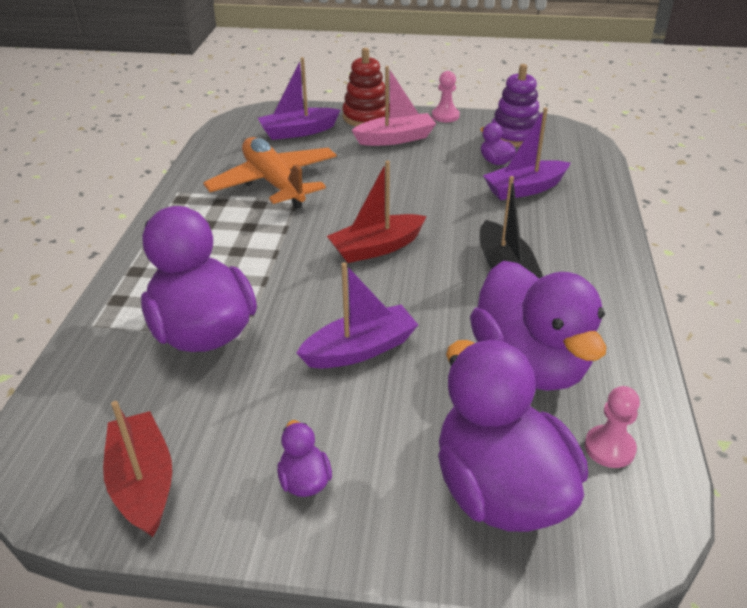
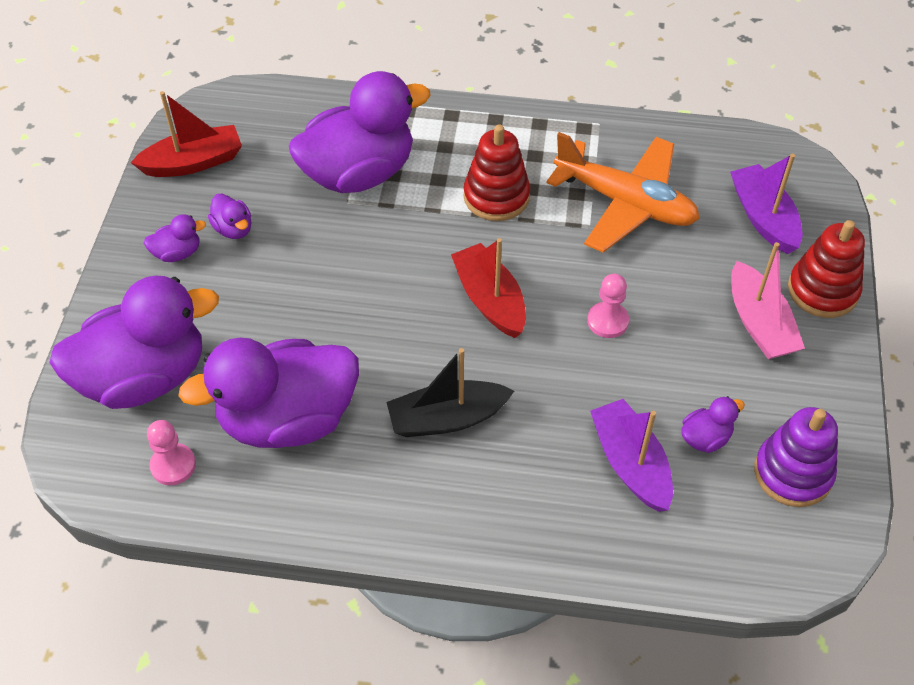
camera: 90 degrees right, 15 degrees up
(254, 244) = (496, 197): none -> red stacking toy
(270, 429) = (233, 229): none -> purple duck
(274, 183) = (625, 203): orange plane -> orange plane turned 60 degrees clockwise
(360, 349) = (323, 286): purple boat -> none
(445, 116) = (845, 387): pink pawn -> pink pawn (607, 321)

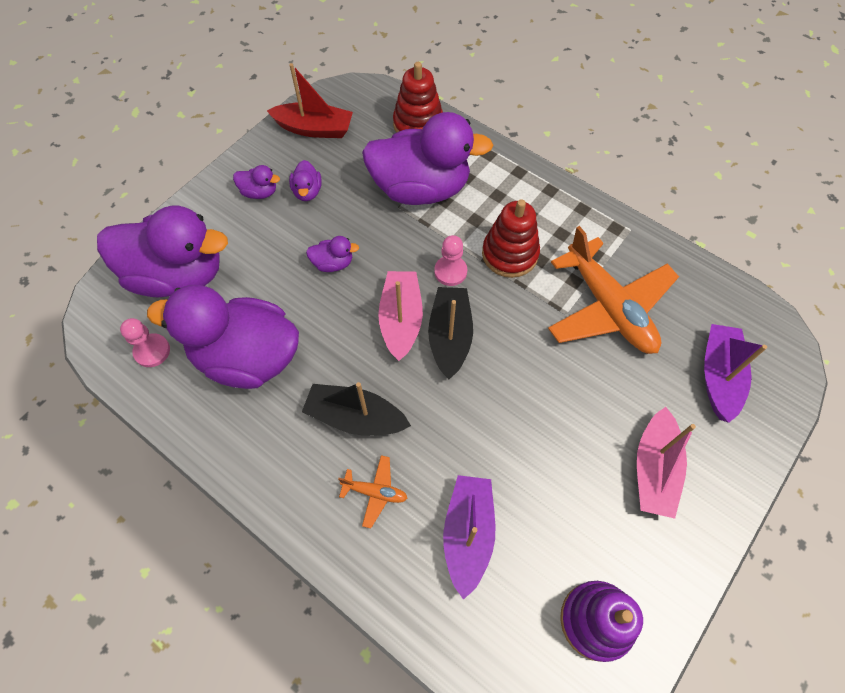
camera: 30 degrees right, 10 degrees up
(428, 307) = (401, 319): none -> pink boat
(490, 300) = (450, 336): red boat -> black boat
(515, 474) = (375, 492): none -> orange plane
(607, 321) = (529, 401): pink pawn -> pink pawn (450, 271)
(705, 438) = (543, 546): purple duck -> purple duck (333, 263)
(822, 290) = (730, 468): red stacking toy -> red stacking toy (418, 124)

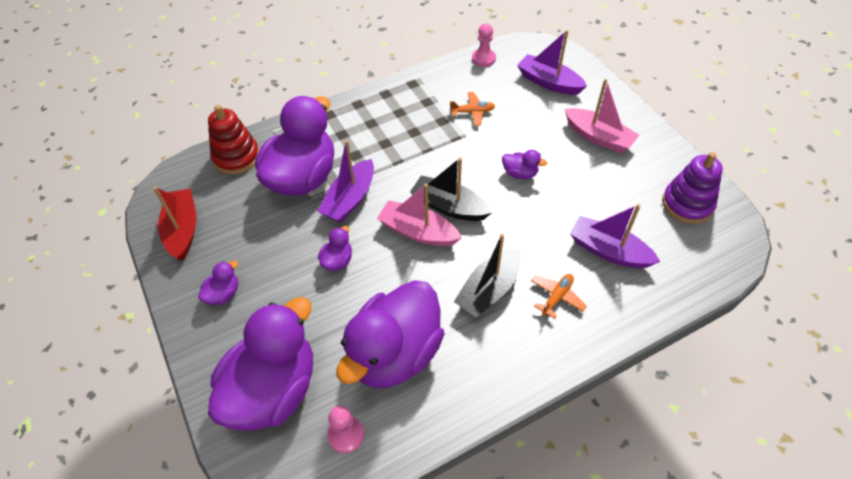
camera: 65 degrees left, 10 degrees down
(307, 191) = (249, 256): purple duck -> purple duck (520, 173)
(314, 129) = (182, 230): red boat -> red boat turned 45 degrees counterclockwise
(413, 241) = (350, 199): none -> purple boat
(450, 271) = (392, 186): pink pawn -> pink pawn (483, 59)
(510, 254) = (398, 147): red stacking toy -> none
(608, 307) = (472, 112): orange plane -> orange plane, size x0.43

